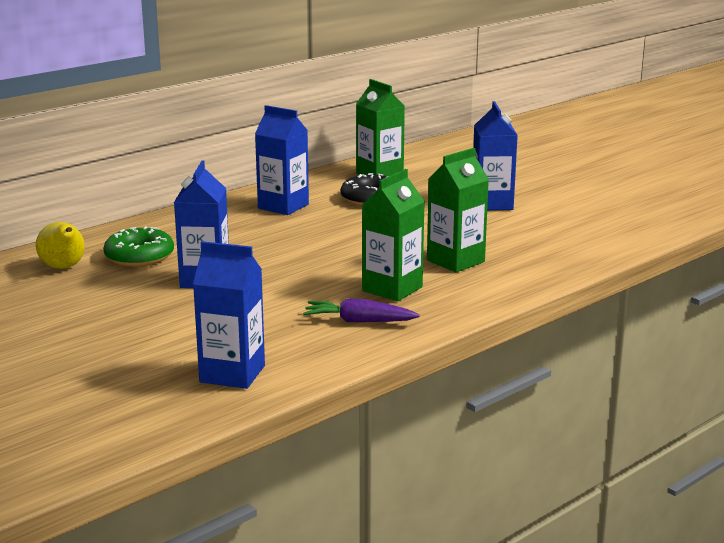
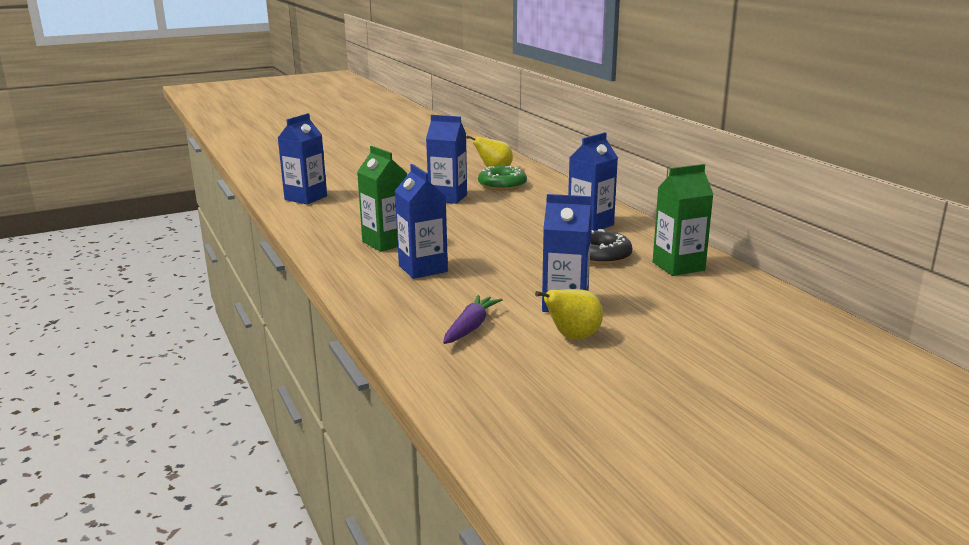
camera: 105 degrees right, 0 degrees up
(359, 321) = (342, 229): purple carrot -> purple carrot (470, 327)
(455, 261) = (423, 269): green carton -> blue carton
(549, 198) = (572, 337): none -> yellow pear

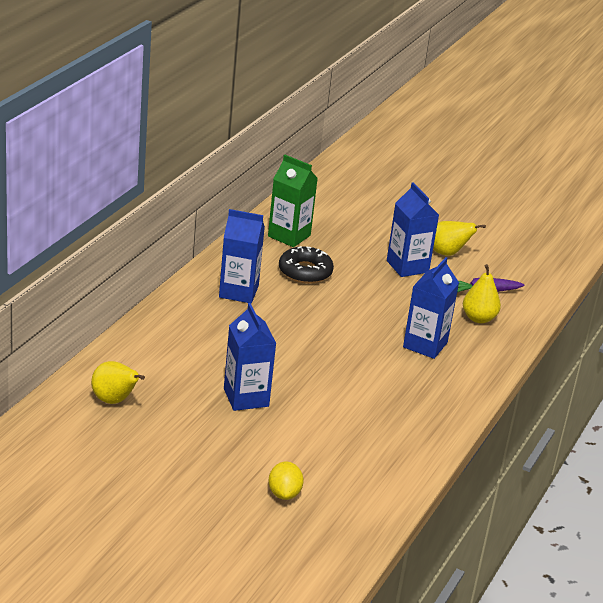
camera: 130 degrees left, 10 degrees up
(306, 198) = (349, 501): blue carton -> none
(342, 186) = (284, 493): none -> yellow lemon
(386, 243) = (399, 386): green carton -> none
(428, 307) = (478, 318): none -> yellow pear
(502, 185) = (167, 376): green donut -> none

